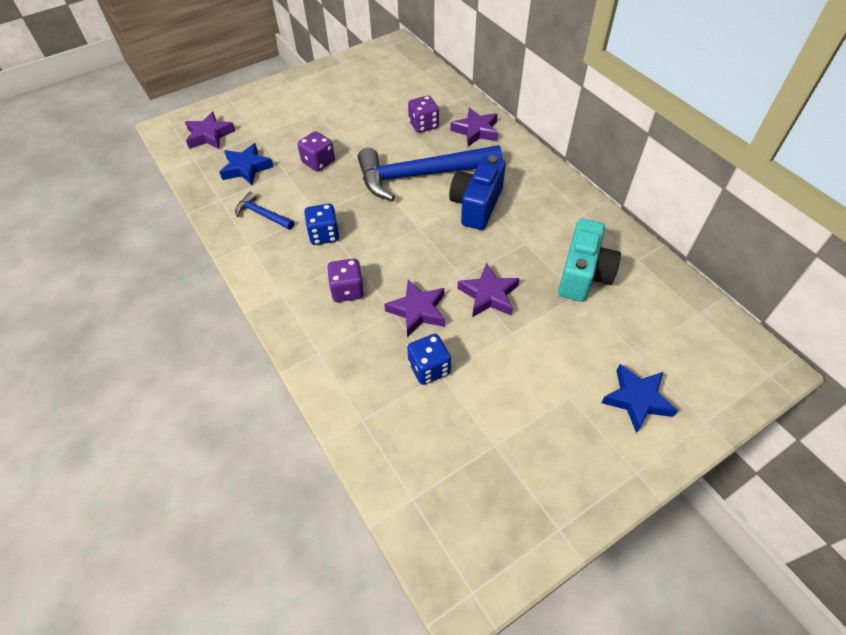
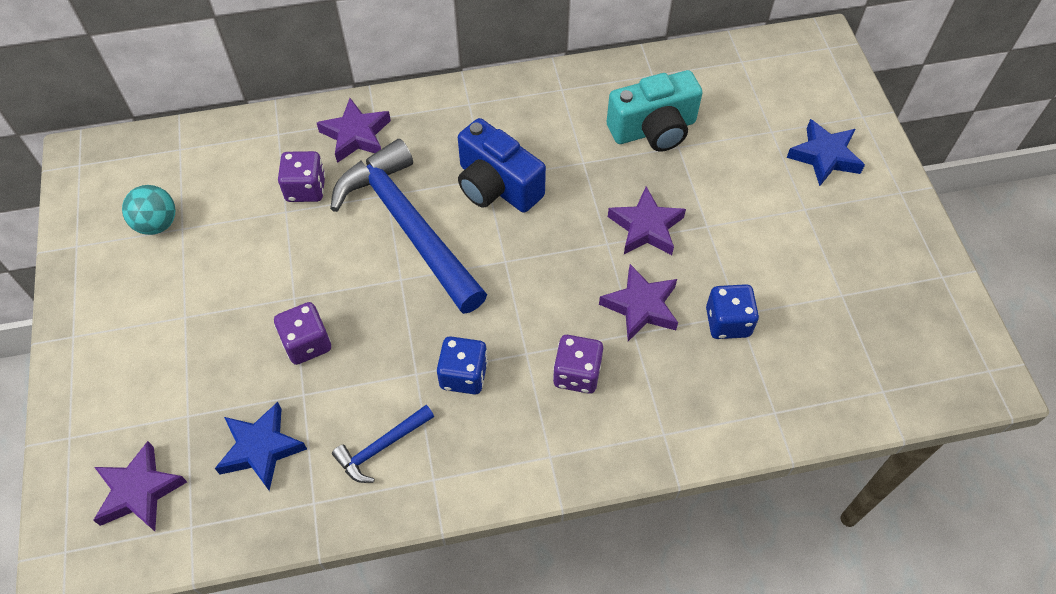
camera: 70 degrees left, 5 degrees up
(369, 82) = (157, 224): none -> turquoise ball
(421, 175) = (408, 226): blue hammer -> blue hammer turned 135 degrees clockwise
(583, 275) = (653, 130): turquoise camera -> turquoise camera turned 120 degrees clockwise

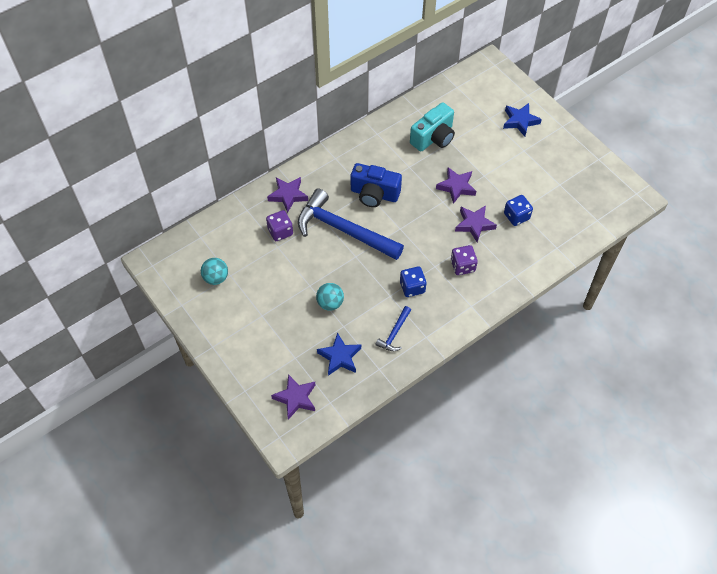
camera: 25 degrees left, 0 degrees up
(307, 343) = (330, 303): purple dice -> turquoise ball

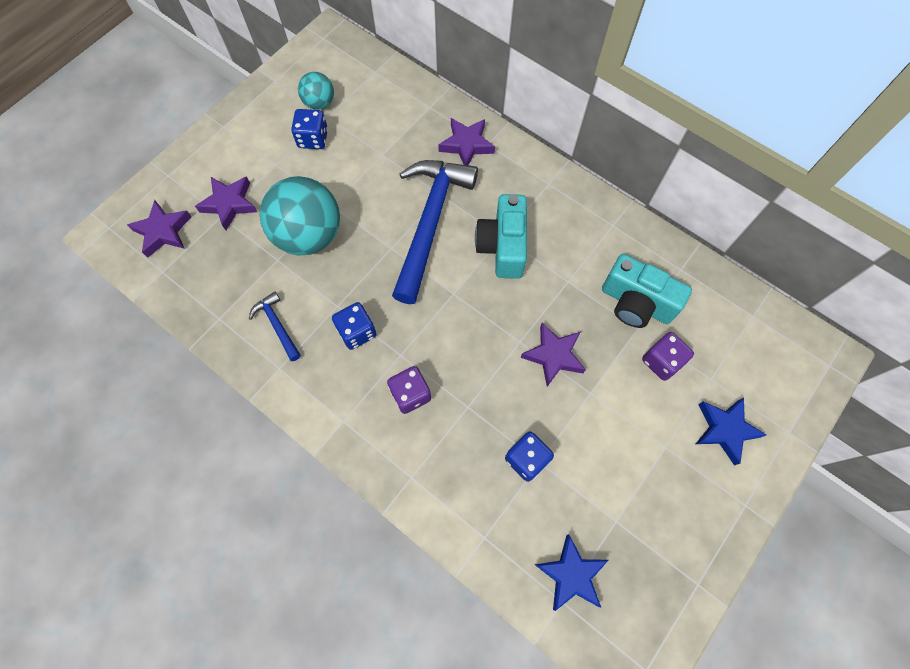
camera: 75 degrees right, 10 degrees up
(248, 287) = (313, 139): none -> blue dice
(280, 231) = (406, 151): purple dice -> purple dice (661, 361)
(330, 303) = (309, 235): turquoise ball -> turquoise ball, size x1.95
(340, 357) = (229, 267): blue star -> blue star (571, 574)
(374, 194) = (502, 246): blue camera -> turquoise camera
(394, 333) = (277, 325): blue hammer -> blue hammer turned 45 degrees clockwise
(474, 224) = (491, 396): purple star -> purple star (229, 204)

